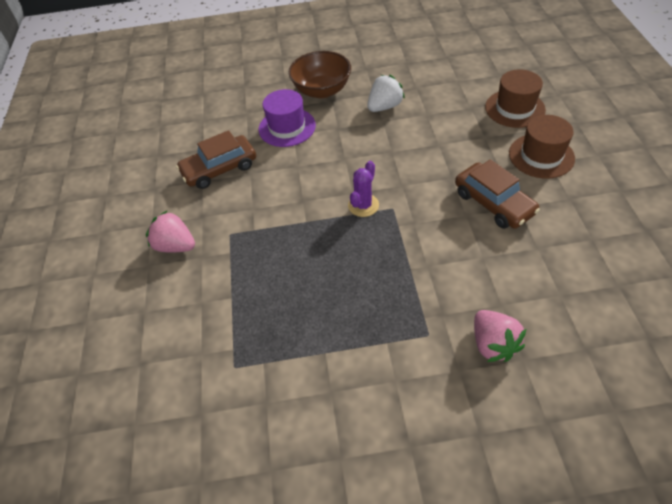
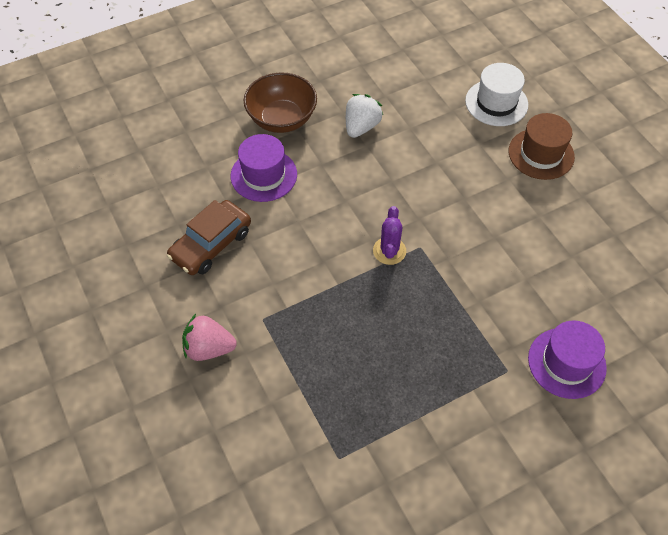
camera: 25 degrees left, 5 degrees up
(493, 344) = (566, 363): pink strawberry -> purple hat
(494, 203) = (515, 217): brown car -> none
(514, 108) = (496, 103): brown hat -> white hat

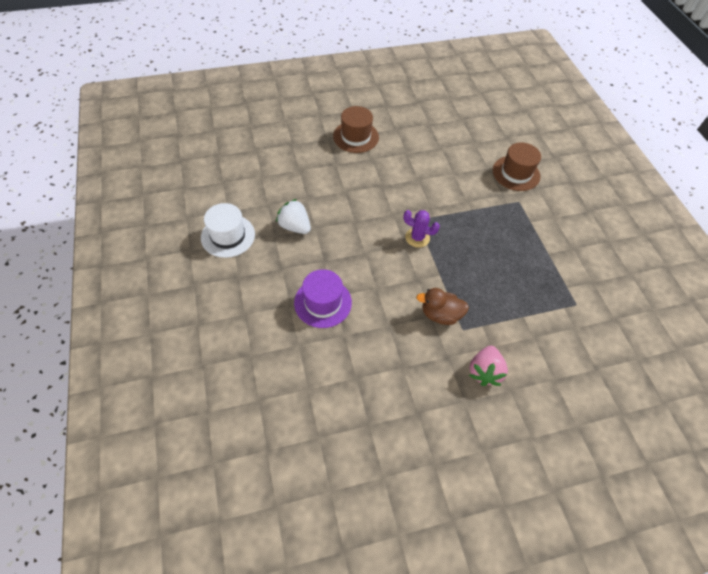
camera: 80 degrees left, 0 degrees up
(211, 244) = (385, 354): brown car -> none
(277, 292) = (440, 314): none -> brown duck
(281, 119) = (265, 278): brown bowl -> none
(496, 103) = (301, 145): white hat -> white hat (228, 236)
(566, 363) = (516, 173): purple hat -> brown hat

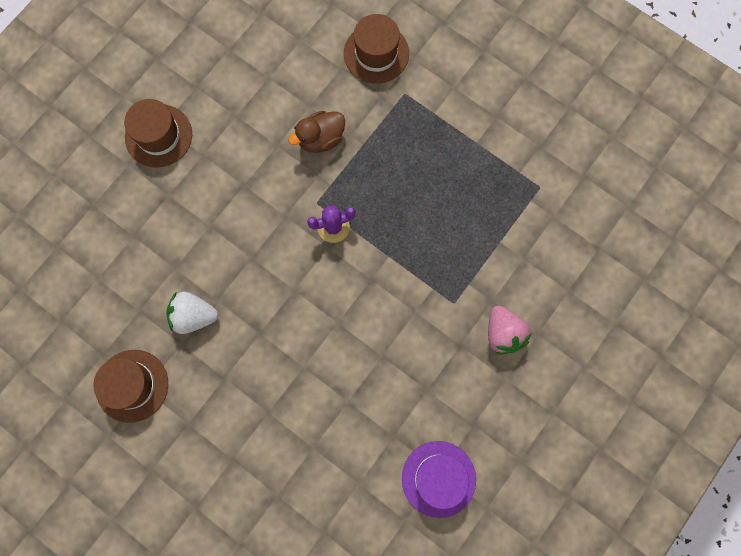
camera: 35 degrees left, 20 degrees up
(228, 236) = (132, 385): white hat -> brown hat
(323, 302) = (298, 383): purple hat -> purple hat (438, 479)
(440, 314) = (421, 303): brown duck -> brown duck (321, 139)

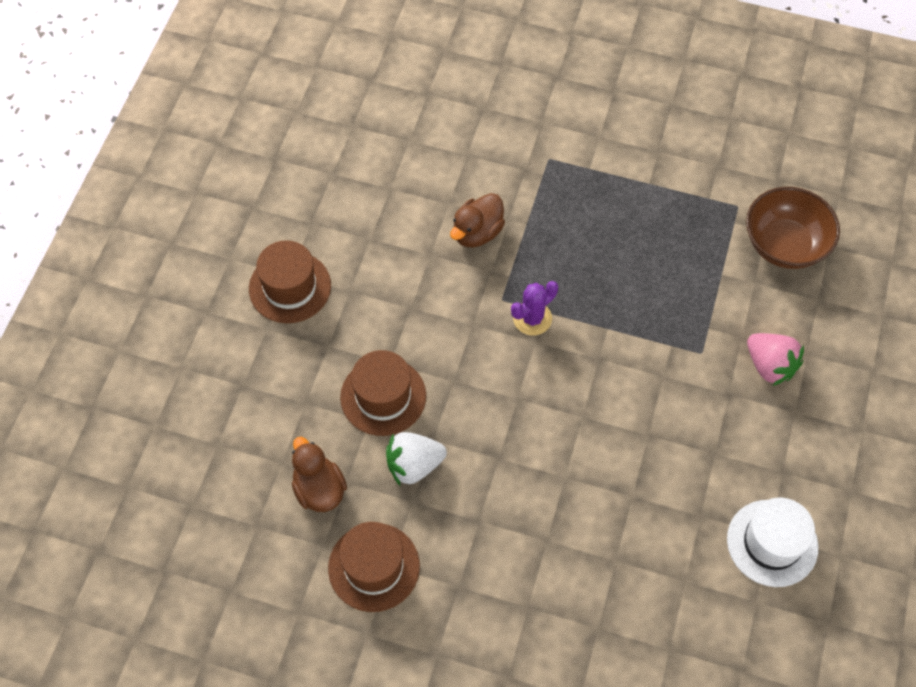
camera: 20 degrees left, 15 degrees down
(116, 309) = (319, 489): none -> brown duck
(376, 53) = (499, 128): brown hat -> brown hat (383, 396)
(438, 479) = (772, 543): purple hat -> white hat
(562, 234) = (784, 245): none -> brown bowl

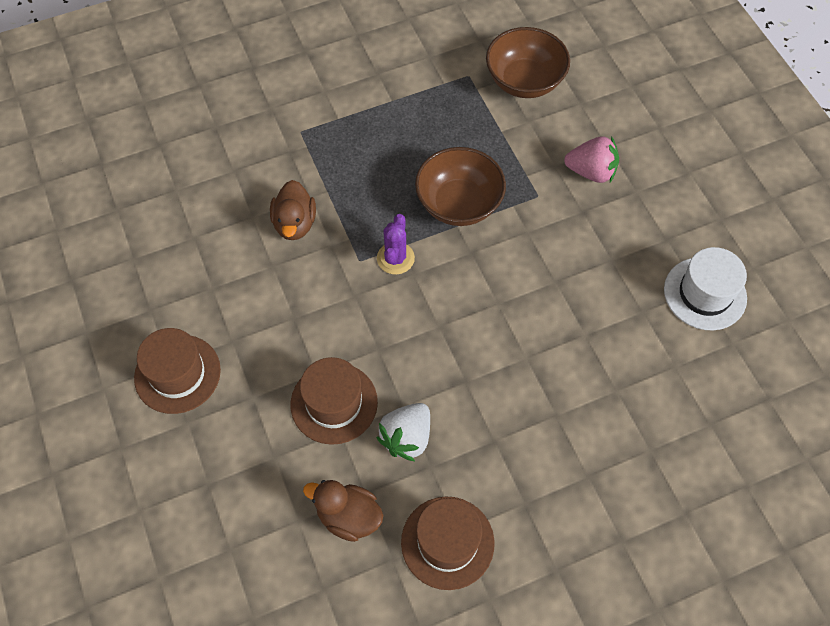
camera: 40 degrees left, 0 degrees up
(626, 311) = (459, 204): none -> brown bowl

